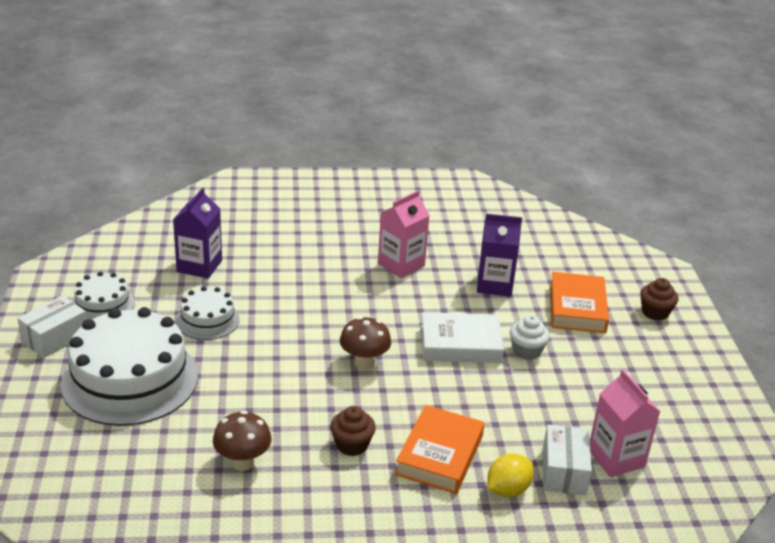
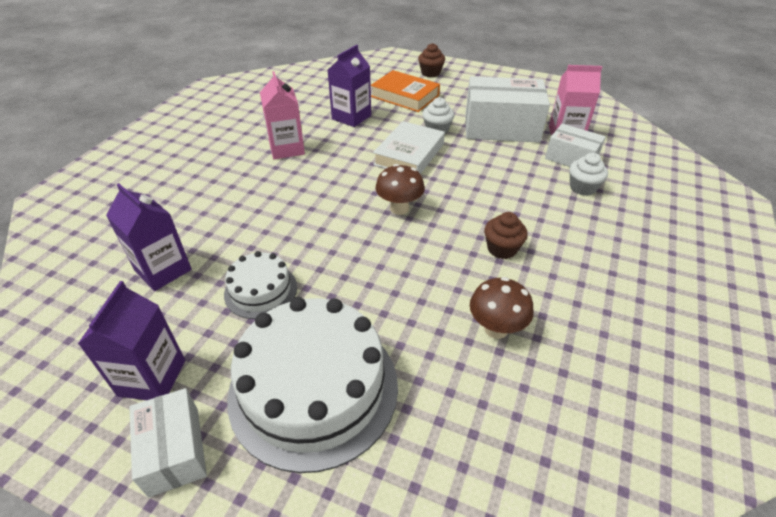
camera: 60 degrees left, 10 degrees up
(103, 305) = (152, 378): white cake -> purple carton
(439, 455) = (533, 206): orange book -> none
(507, 490) = (583, 187): yellow lemon -> white cupcake
(580, 399) = (501, 127): none -> white box

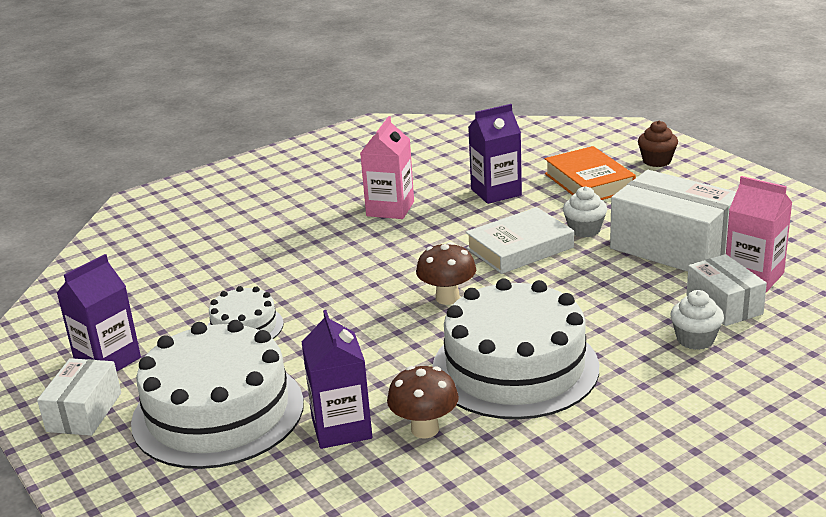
camera: 35 degrees right, 15 degrees down
(163, 270) = (180, 286): purple carton -> purple carton (341, 428)
(502, 249) = (515, 367): brown cupcake -> white cake

